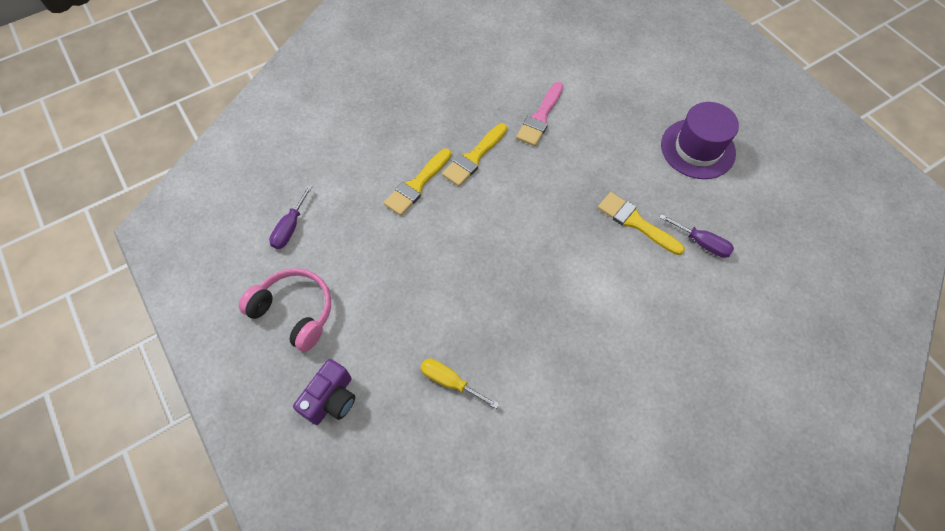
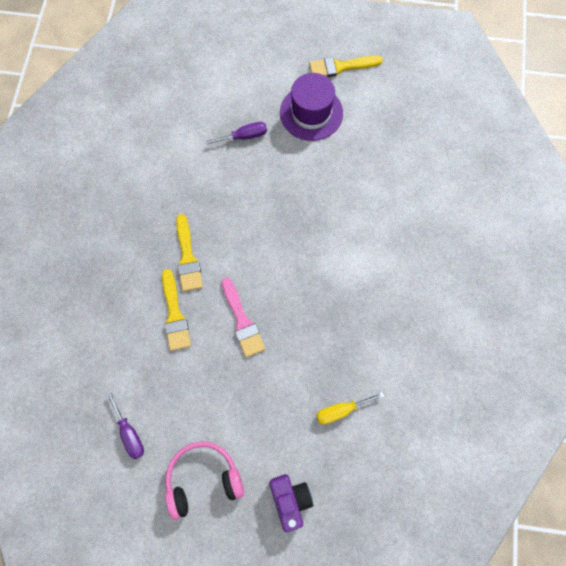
camera: 50 degrees left, 10 degrees up
(540, 117) = (196, 186): pink brush -> pink brush (242, 321)
(635, 222) = (329, 199): yellow brush -> yellow brush (340, 67)
(701, 243) = (377, 175): purple screwdriver -> purple screwdriver (244, 136)

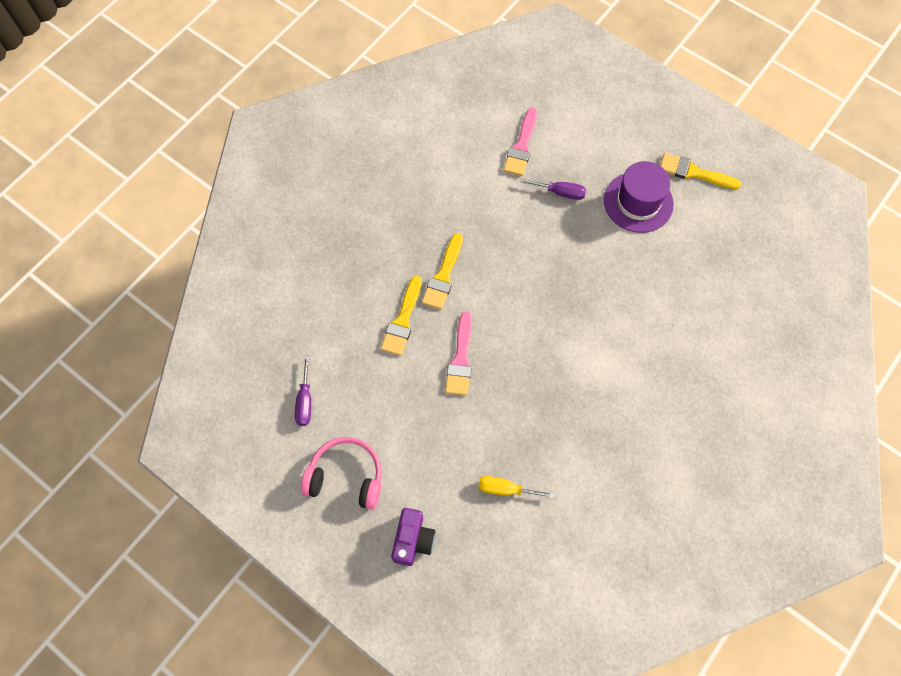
camera: 30 degrees right, 5 degrees down
(191, 113) = (521, 146): none -> pink brush

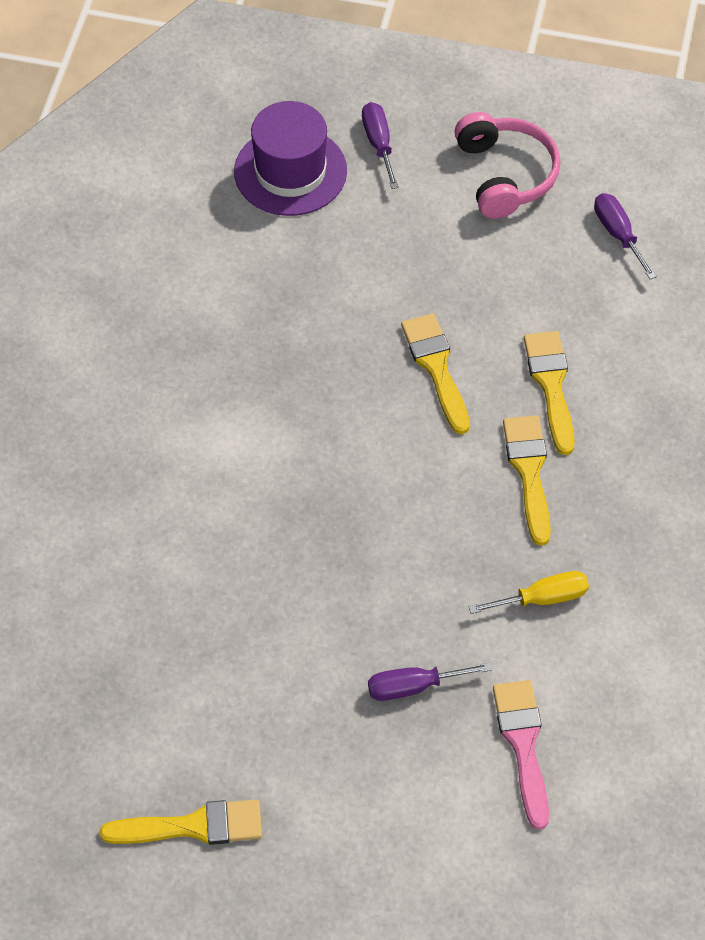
camera: 155 degrees right, 10 degrees down
(346, 476) = (505, 175): pink headphones -> pink headphones turned 90 degrees counterclockwise
(413, 540) = (379, 144): purple camera -> purple screwdriver
(460, 359) = (436, 367): pink brush -> yellow brush
(505, 489) = (289, 239): yellow screwdriver -> yellow screwdriver (542, 598)
(638, 202) = (271, 726): purple hat -> purple hat (290, 171)

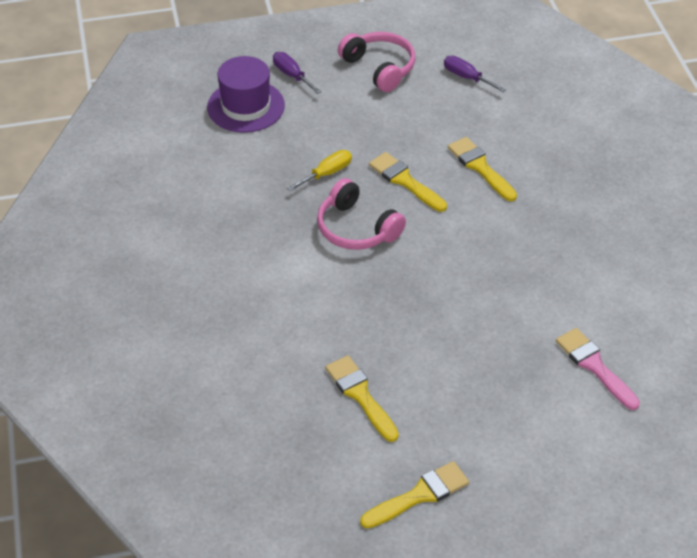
camera: 25 degrees left, 10 degrees down
(330, 415) = (356, 228): none -> pink headphones
(413, 686) = (506, 359): purple screwdriver -> none
(529, 472) = (498, 217): yellow brush -> yellow brush (360, 395)
(542, 598) = (552, 282): yellow screwdriver -> yellow screwdriver (327, 173)

